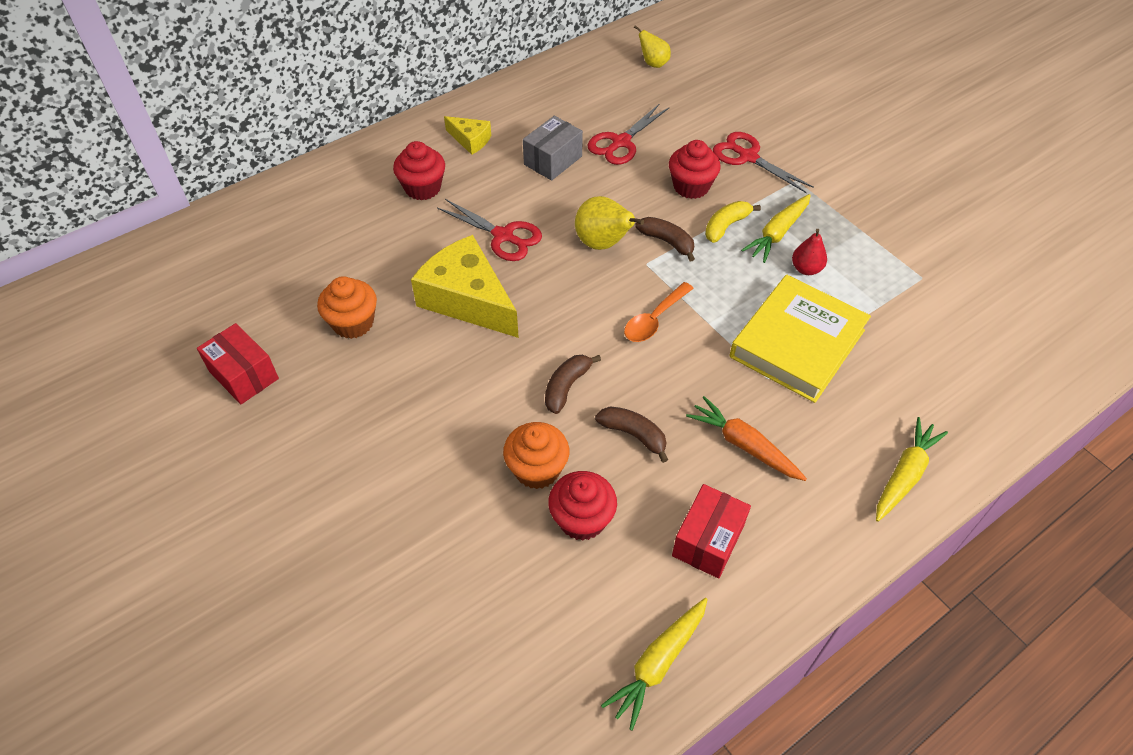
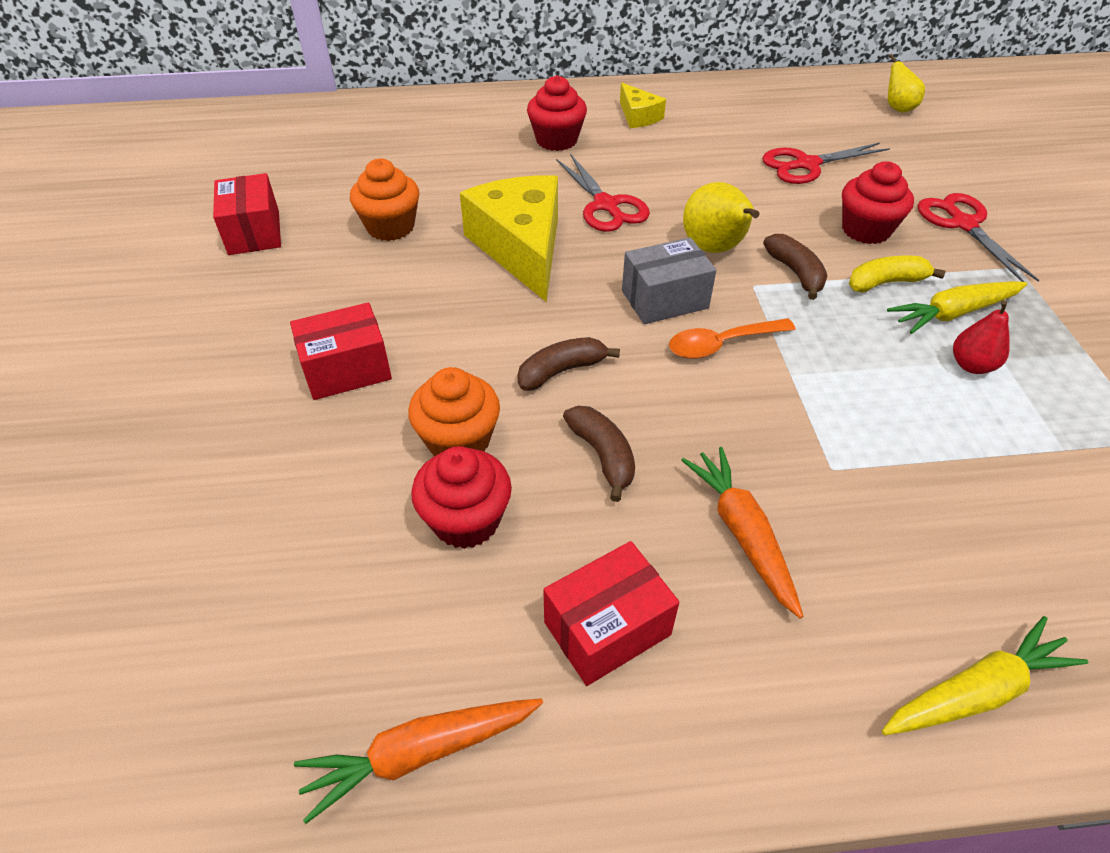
camera: 30 degrees right, 5 degrees down
(419, 455) = (347, 369): none -> red box
(553, 160) = (714, 158): grey box -> grey box (664, 299)
(658, 664) = (420, 754): yellow carrot -> orange carrot
(797, 343) = (903, 445): yellow book -> none

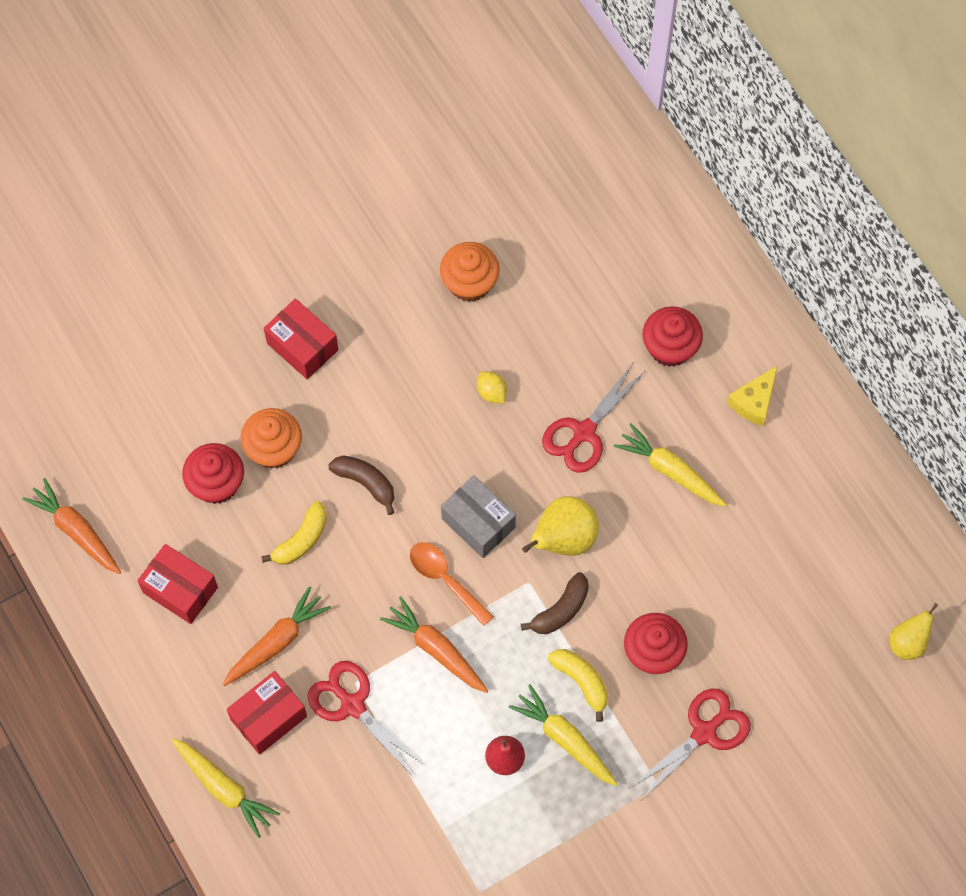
camera: 65 degrees right, 20 degrees up
(254, 232) = (413, 190): red box -> red box (268, 718)
(521, 247) = (491, 392): yellow cheese -> yellow lemon
(602, 456) = (301, 540): brown banana -> yellow banana
(677, 171) = (670, 471): none -> yellow carrot
(806, 165) = (741, 579): red scissors -> red scissors (352, 705)
(809, 379) = (436, 649): none -> orange carrot

